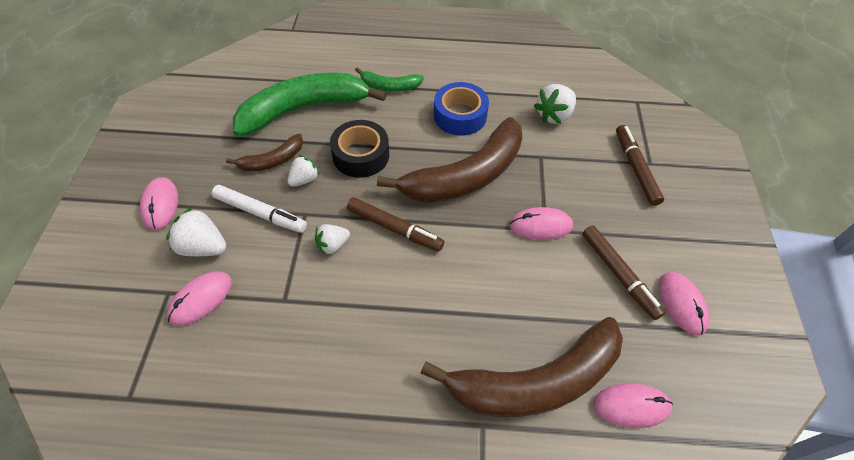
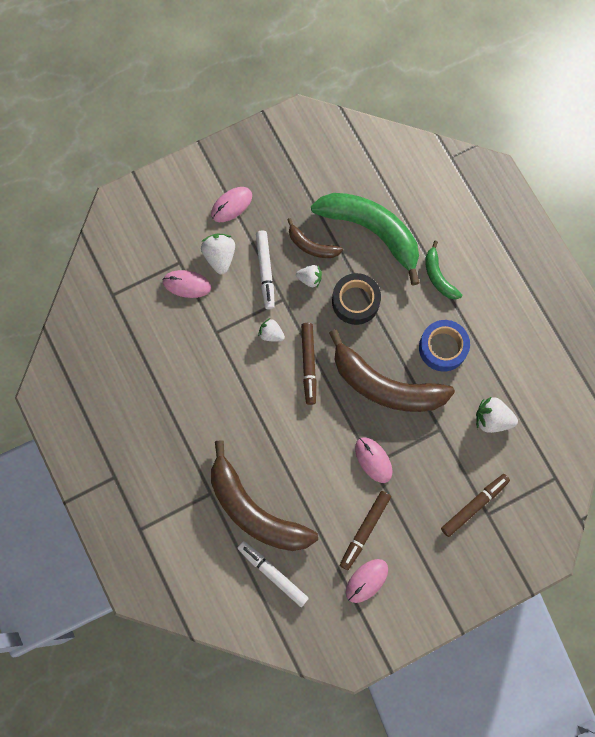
camera: 60 degrees right, 20 degrees up
(631, 406) = (273, 573): pink mouse -> white marker

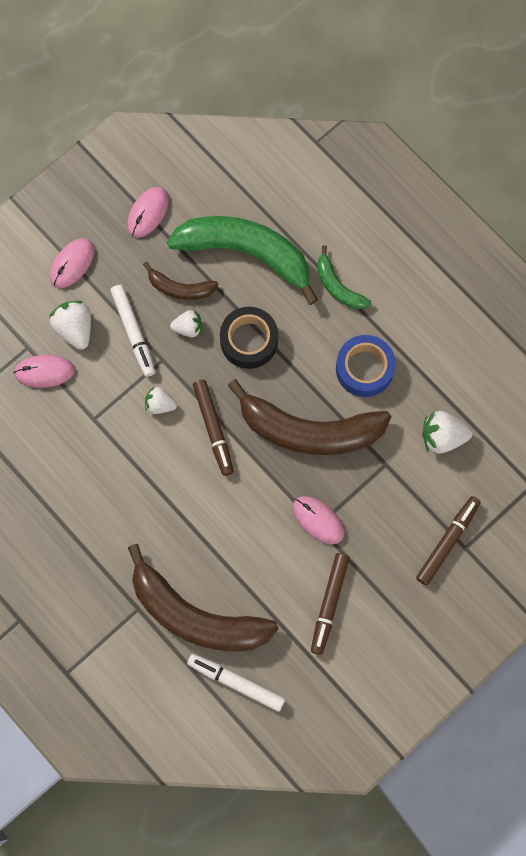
camera: 15 degrees left, 0 degrees up
(366, 580) = (346, 661): pink mouse -> pink mouse (148, 213)

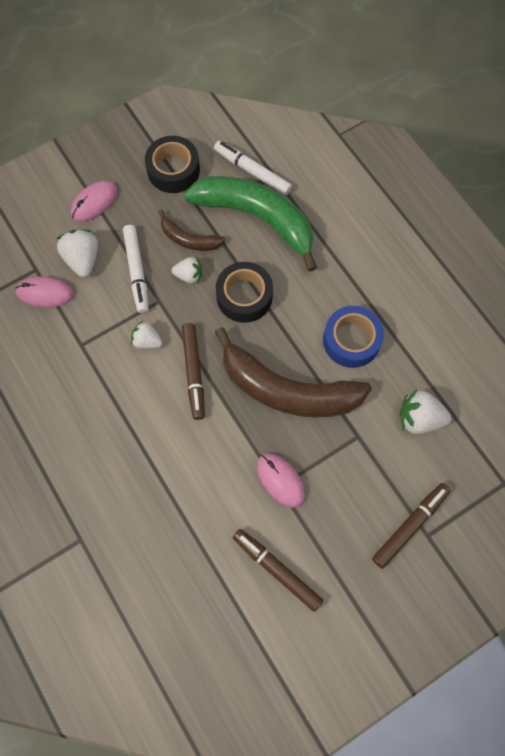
camera: 10 degrees right, 5 degrees down
(148, 213) = (173, 170): pink mouse -> black tape
(195, 615) = (137, 557): brown banana -> none
(236, 682) = (164, 637): white marker -> white marker (252, 171)
(329, 604) = (277, 569): brown marker -> brown marker turned 105 degrees clockwise
(338, 286) = (338, 261): green banana -> none

